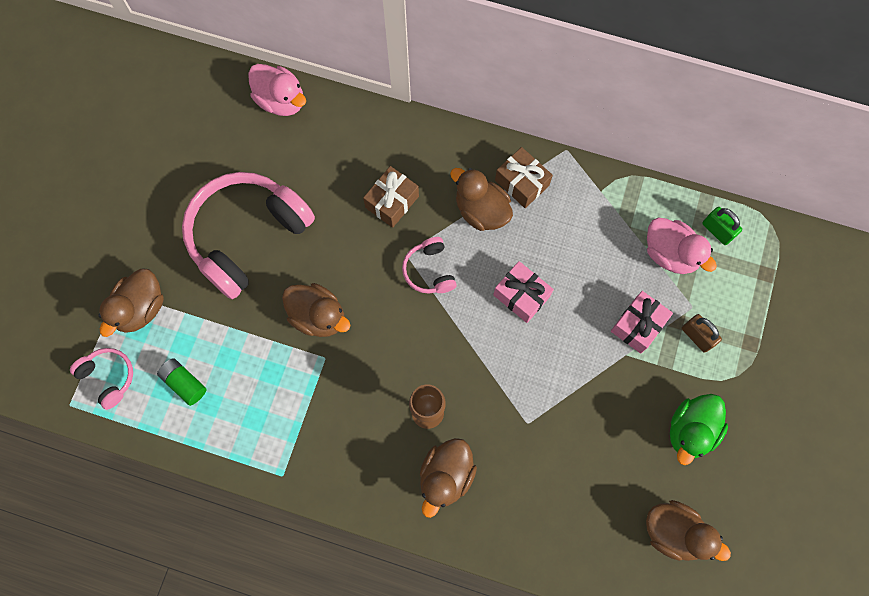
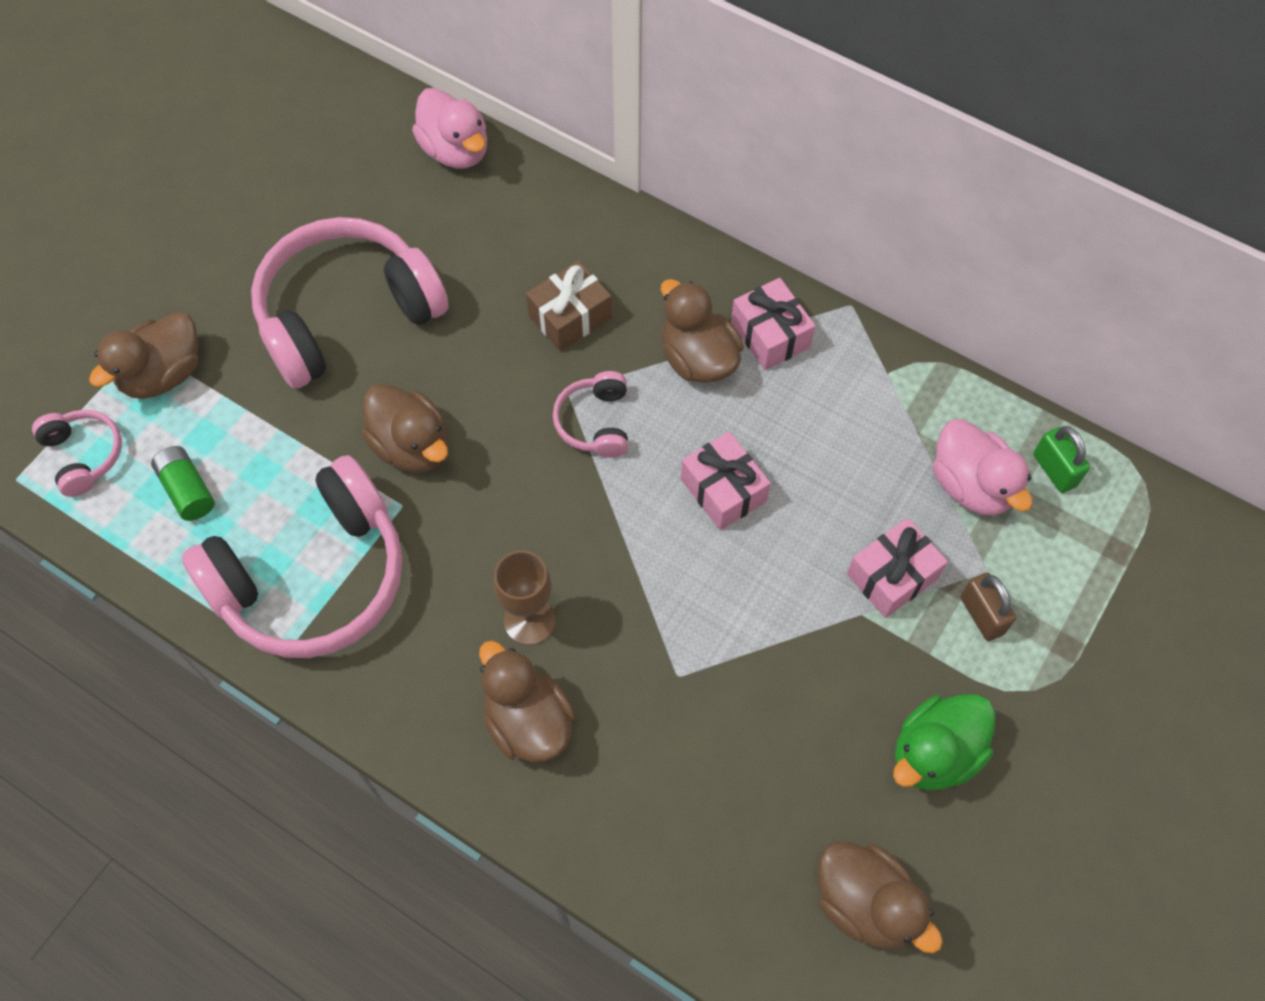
camera: 15 degrees right, 10 degrees down
(284, 420) = (313, 577): none -> pink headphones
(446, 476) = (528, 721): brown duck -> brown duck turned 105 degrees clockwise
(522, 183) = (770, 335): brown gift -> pink gift

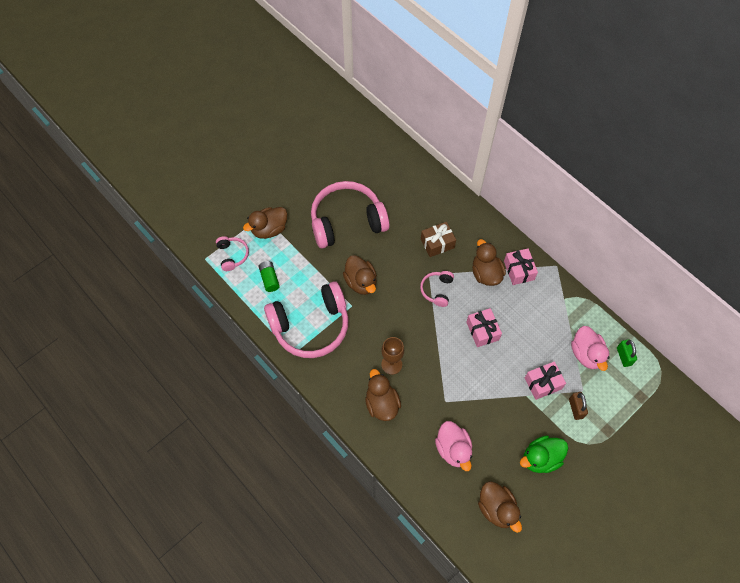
camera: 15 degrees right, 0 degrees up
(455, 151) = (406, 161): pink duck -> pink duck (453, 449)

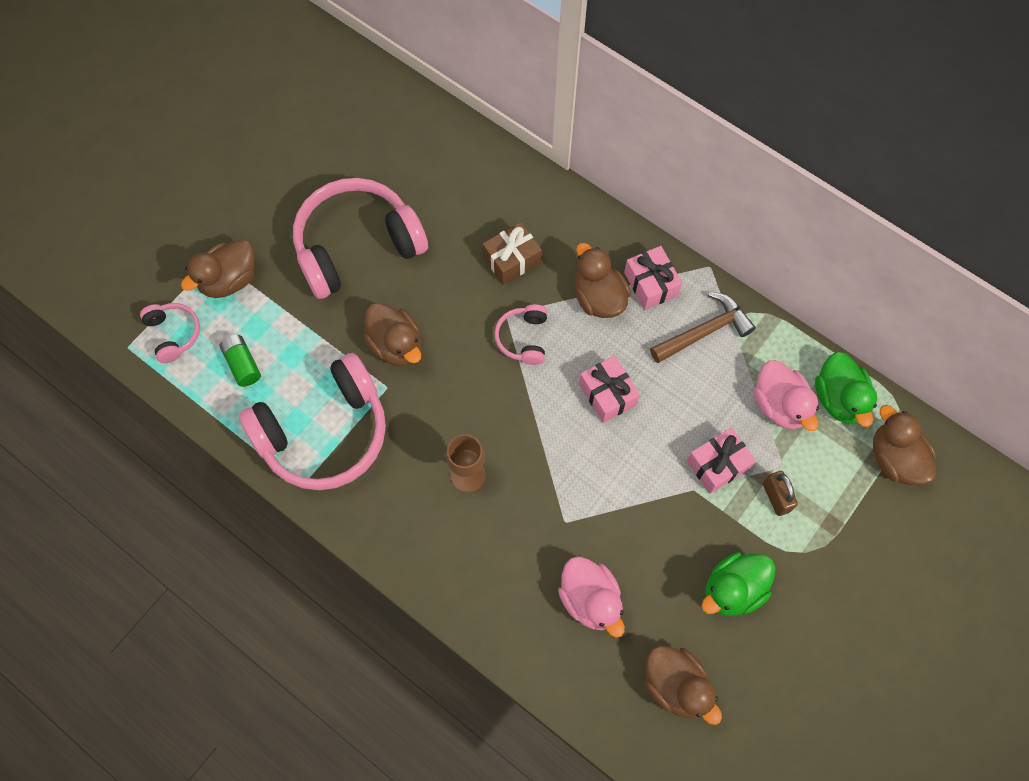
camera: 10 degrees left, 5 degrees up
(381, 404) = (462, 544): brown duck -> brown duck (894, 458)
(547, 303) = (704, 331): none -> brown hammer
(623, 356) = (839, 399): green padlock -> green duck

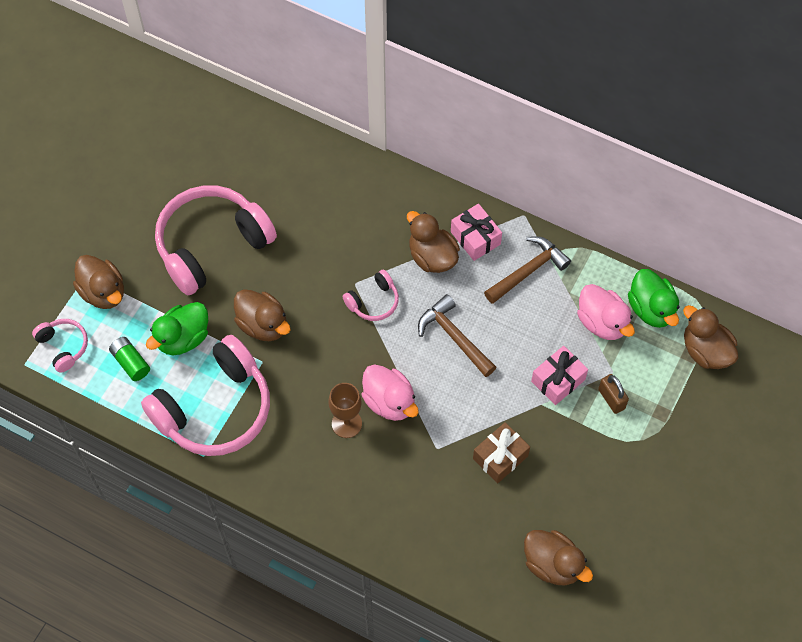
camera: 10 degrees left, 5 degrees down
(229, 280) = (103, 292): brown duck -> brown duck turned 75 degrees counterclockwise
(512, 260) = (350, 236): brown gift -> brown gift (500, 457)
(523, 338) = (373, 301): pink headphones -> pink headphones turned 120 degrees counterclockwise
(590, 599) = (469, 508): pink duck -> pink duck (389, 402)
(607, 394) = (454, 337): pink gift -> brown hammer
(733, 590) = (587, 480): green duck -> green duck (183, 338)

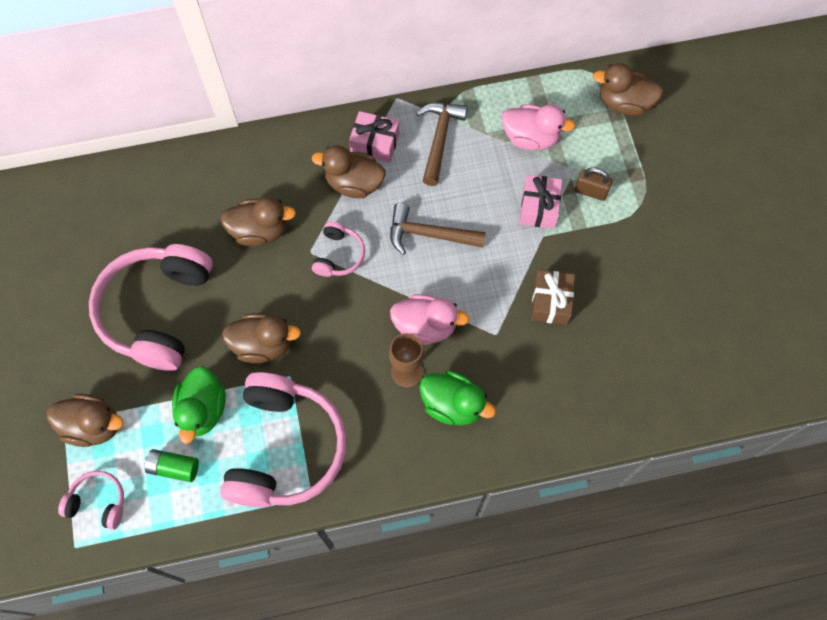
camera: 40 degrees left, 5 degrees up
(552, 564) = (664, 354): brown duck -> brown duck (260, 231)
(651, 309) = (557, 101): green duck -> green duck (452, 405)

